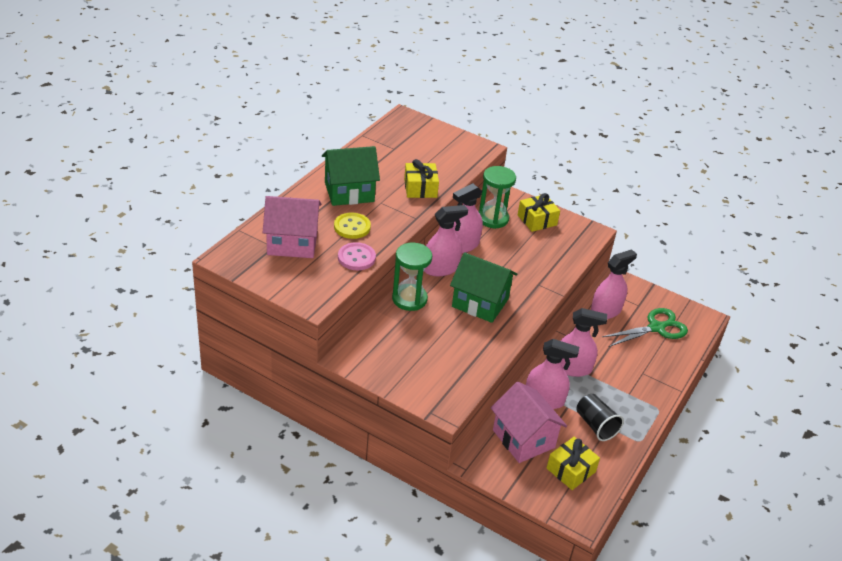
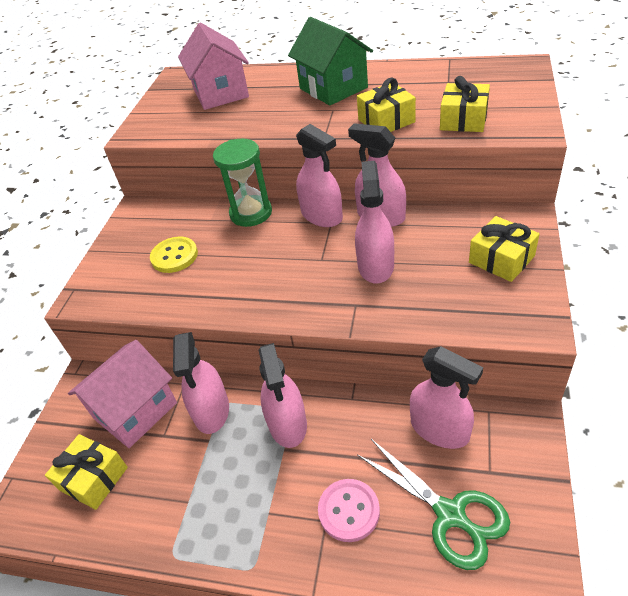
camera: 80 degrees right, 5 degrees up
(352, 227) = (272, 110): yellow button -> yellow button (174, 256)
(356, 258) = (221, 130): pink button -> pink button (349, 511)
(448, 163) = (463, 120): none -> yellow gift
(480, 303) = (279, 265): green house -> none
(493, 218) = (461, 221): green hourglass -> none
(510, 265) = (375, 266): none -> pink spray bottle
(596, 425) = (185, 485): black cup -> none

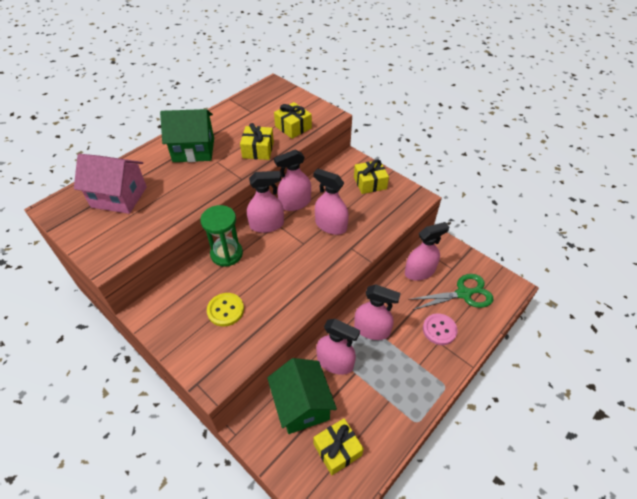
camera: 65 degrees left, 5 degrees up
(135, 410) = (302, 405): pink house -> green house

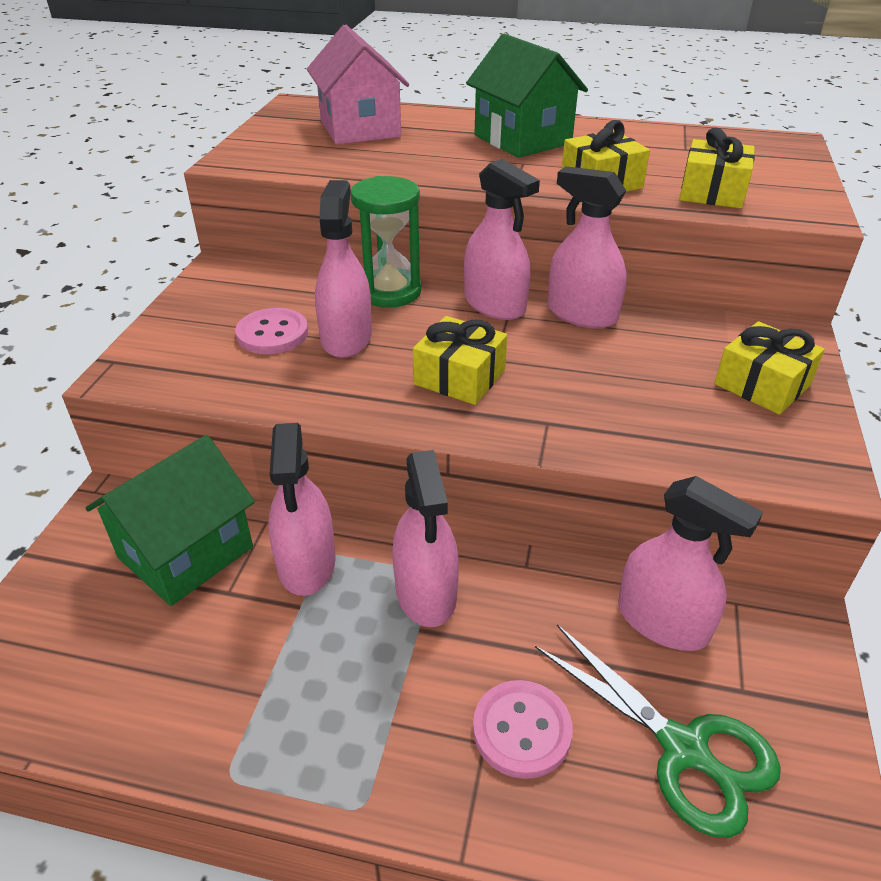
camera: 60 degrees right, 10 degrees down
(225, 310) = (272, 334): yellow button -> pink button
(331, 225) = (576, 375): pink spray bottle -> pink spray bottle (346, 338)
(337, 449) = (108, 646): yellow gift -> yellow gift (459, 377)

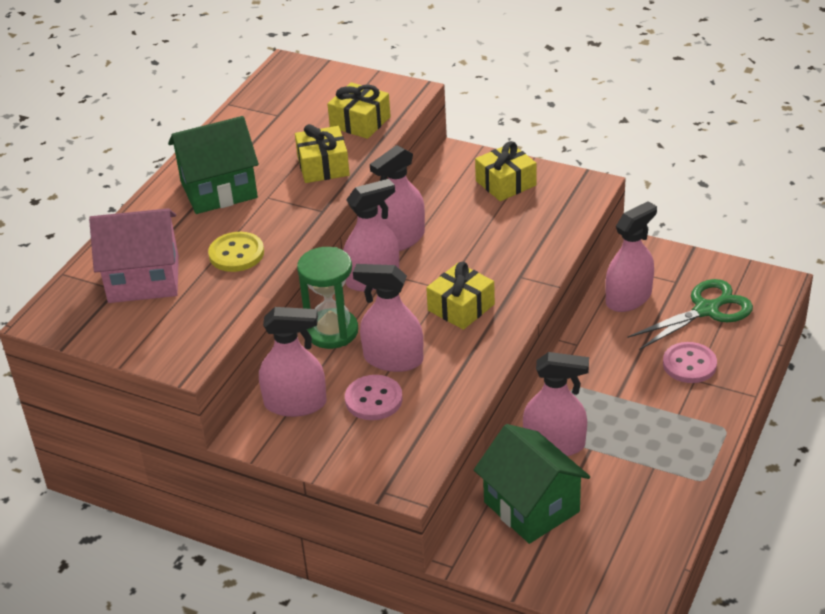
camera: 75 degrees left, 0 degrees up
(412, 161) = (236, 254): none -> yellow button
(426, 592) = (590, 390): pink spray bottle -> pink spray bottle (295, 403)

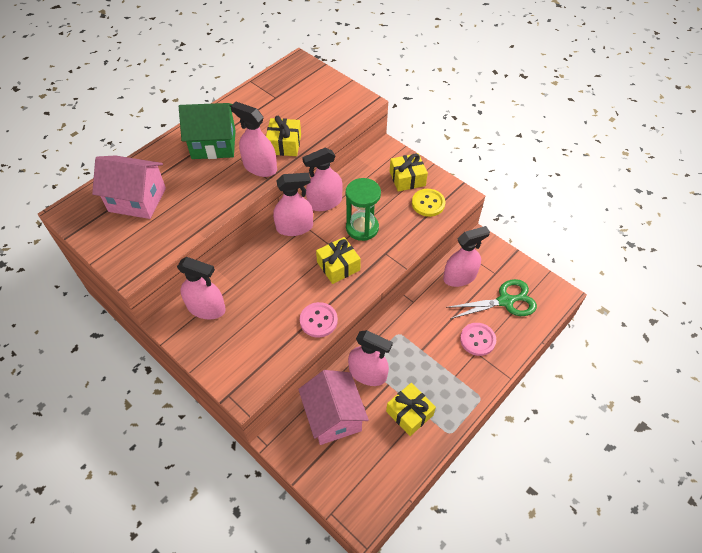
camera: 15 degrees right, 15 degrees up
(236, 254) = (200, 197): yellow button -> yellow button (428, 203)
(332, 331) = (252, 260): green hourglass -> green hourglass (362, 228)
(360, 122) = (322, 116): yellow gift -> yellow gift (409, 413)
(373, 399) = (254, 320): pink button -> pink button (318, 320)
(393, 359) = (279, 293): pink spray bottle -> pink spray bottle (260, 167)
(531, 507) = (333, 416): green house -> pink house

